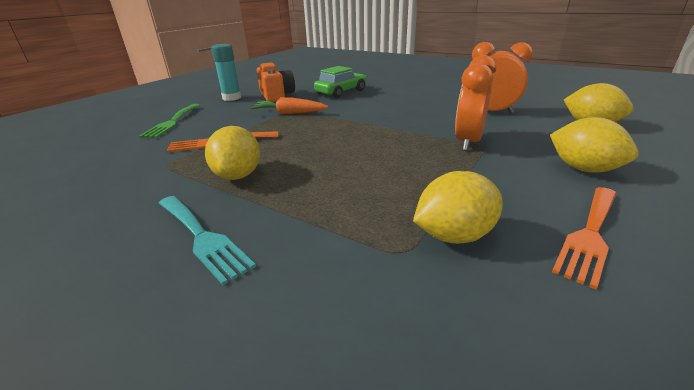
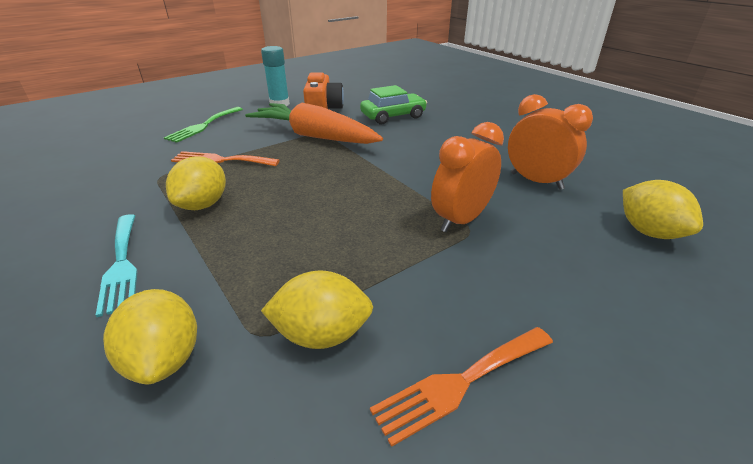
camera: 20 degrees right, 5 degrees up
(289, 113) = (314, 136): orange carrot -> orange carrot, size x1.79
(583, 169) = (557, 295): yellow lemon -> yellow lemon (165, 359)

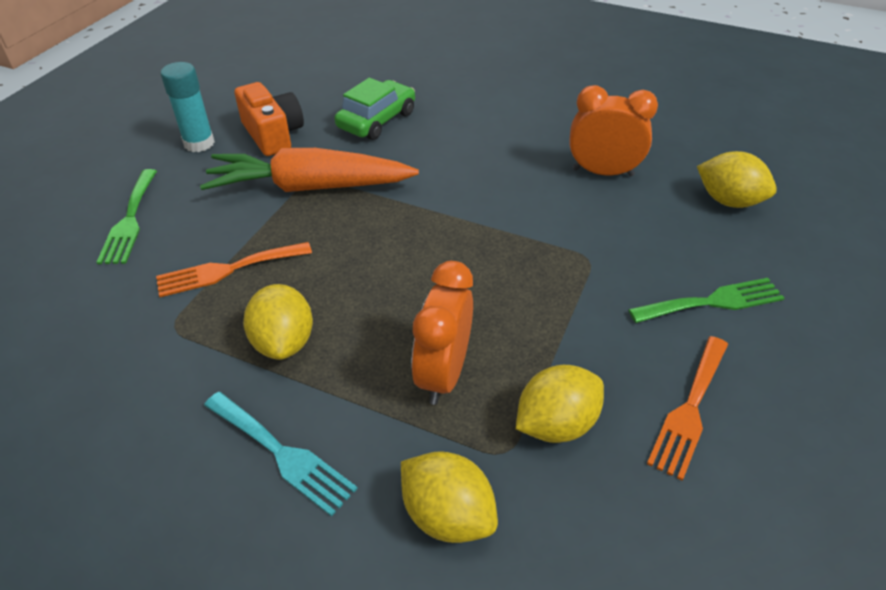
camera: 30 degrees left, 10 degrees up
(461, 220) = (571, 250): orange clock -> orange clock (443, 374)
(566, 301) = (712, 302): none -> green fork

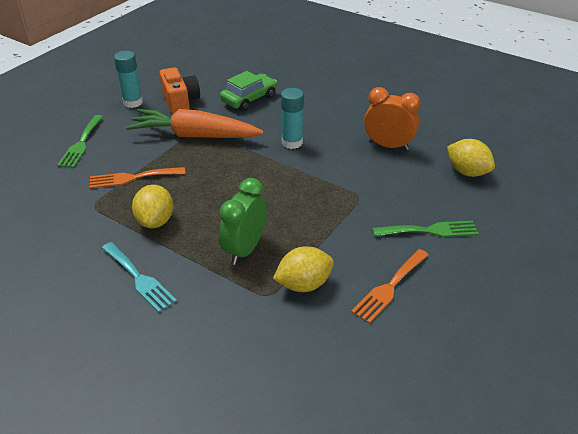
camera: 10 degrees right, 5 degrees down
(443, 374) = (245, 249): orange clock -> green clock
(447, 515) = (224, 321): yellow lemon -> none
(461, 182) = (292, 142): none -> turquoise glue stick

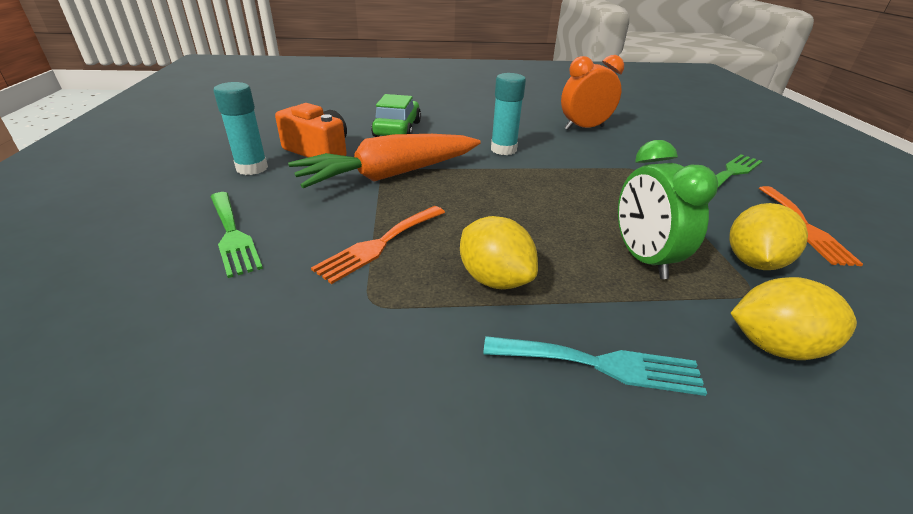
camera: 40 degrees left, 5 degrees down
(467, 172) = (668, 127): yellow lemon -> yellow lemon (774, 346)

